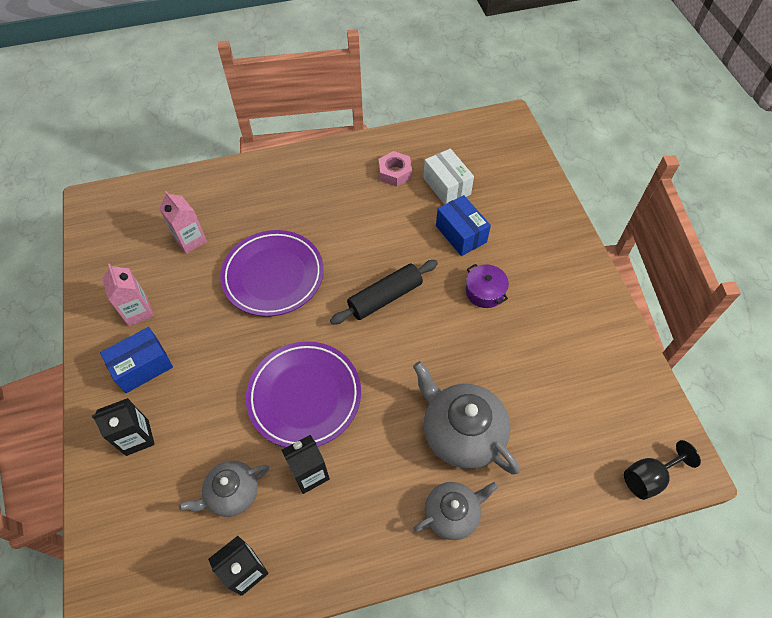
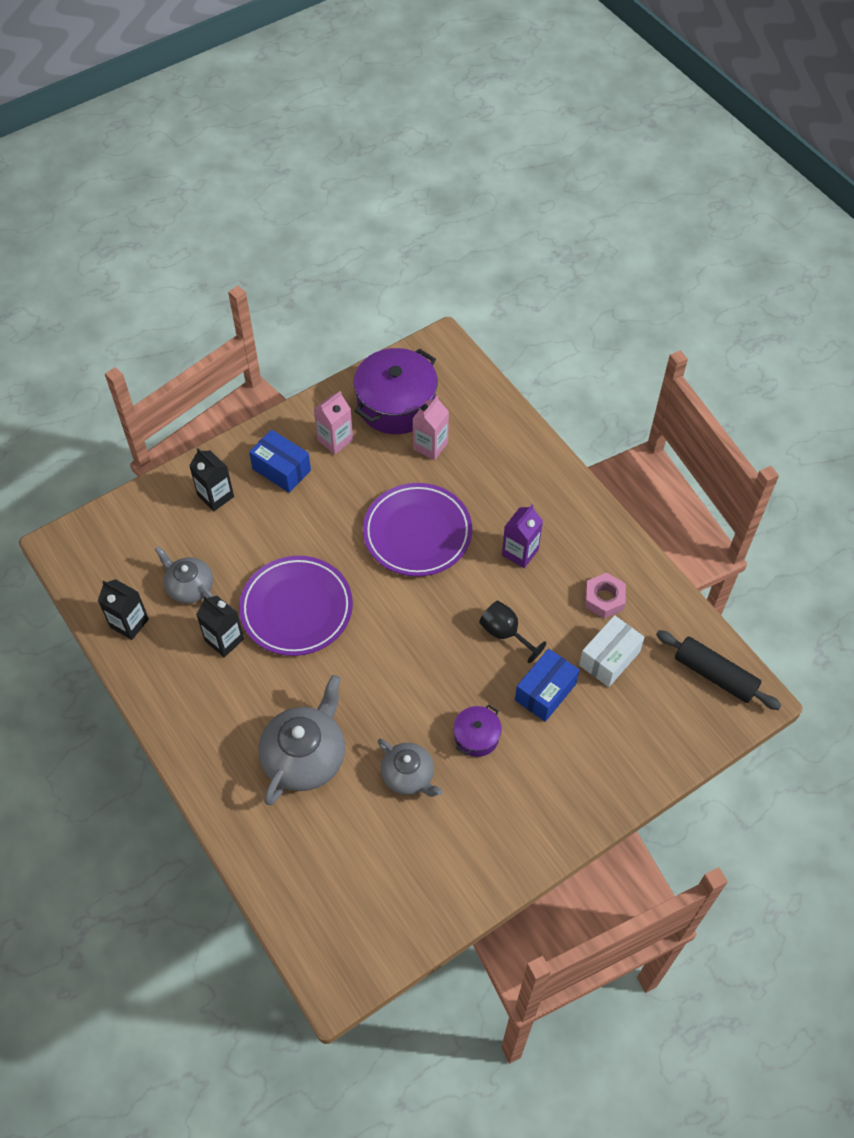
camera: 70 degrees right, 0 degrees up
(130, 252) = (396, 404): none -> purple pot
(328, 211) = (520, 552): none -> purple carton
(385, 297) = (431, 642): black rolling pin -> black rolling pin (714, 675)
(452, 513) = (223, 769): grey teapot -> grey teapot (408, 775)
(648, 477) = (312, 944): black goblet -> black goblet (505, 633)

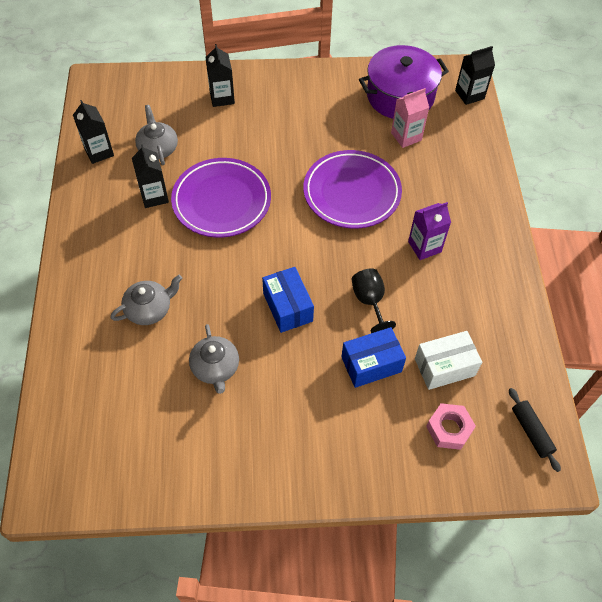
camera: 30 degrees right, 0 degrees up
(281, 469) = (282, 101): blue box -> blue box (287, 307)
(305, 756) = (149, 309): grey teapot -> grey teapot, size x0.62
(335, 440) = (336, 100): pink carton -> none
(462, 369) = (469, 94): none -> black carton
(476, 736) = (290, 368): purple pot -> none
(604, 599) = (472, 318): pink nut -> pink nut (449, 429)
(714, 675) = (531, 432): black rolling pin -> black rolling pin, size x0.66

